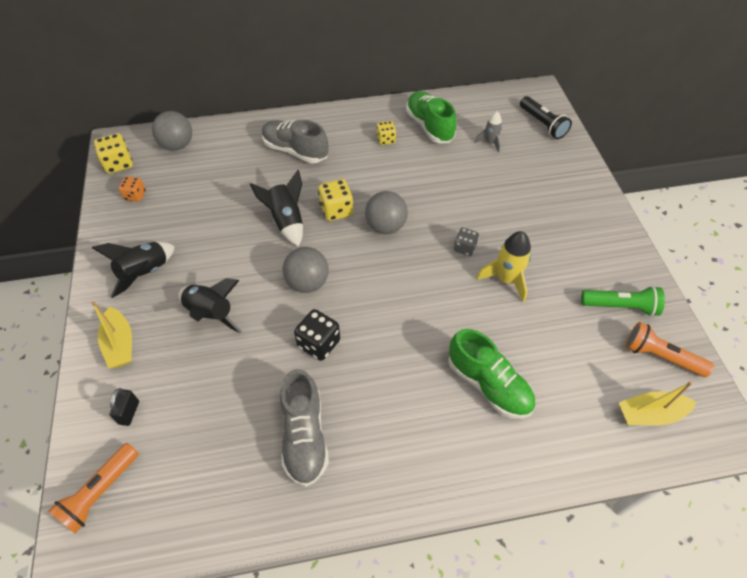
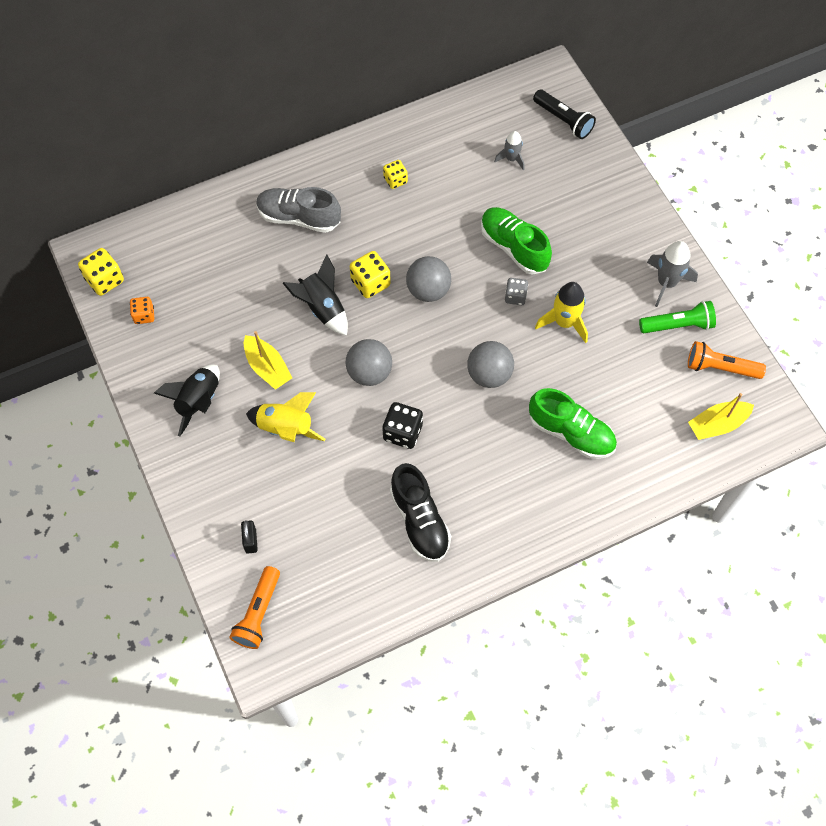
camera: 15 degrees left, 10 degrees up
(120, 344) = (210, 480): yellow boat -> yellow boat (267, 368)
(177, 145) = (161, 240): grey ball -> grey ball (489, 374)
(211, 314) = (286, 428): black rocket -> yellow rocket
(304, 436) = (419, 520): grey shoe -> black shoe
(429, 126) = (439, 151): green shoe -> green shoe (514, 247)
(614, 266) = (666, 283): none -> grey rocket

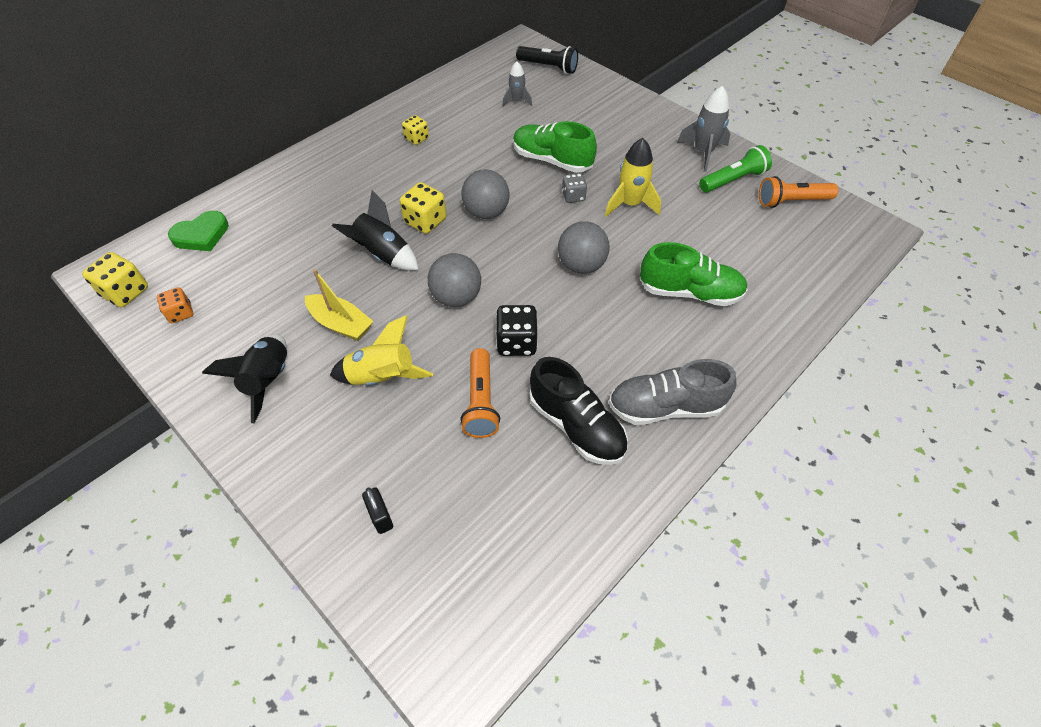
camera: 20 degrees left, 10 degrees down
(175, 238) = (202, 235): none -> green heart
(258, 613) = (421, 607): orange flashlight -> orange flashlight (481, 401)
(299, 217) = (331, 187): grey shoe -> grey shoe (665, 407)
(717, 424) = (820, 246): yellow boat -> none

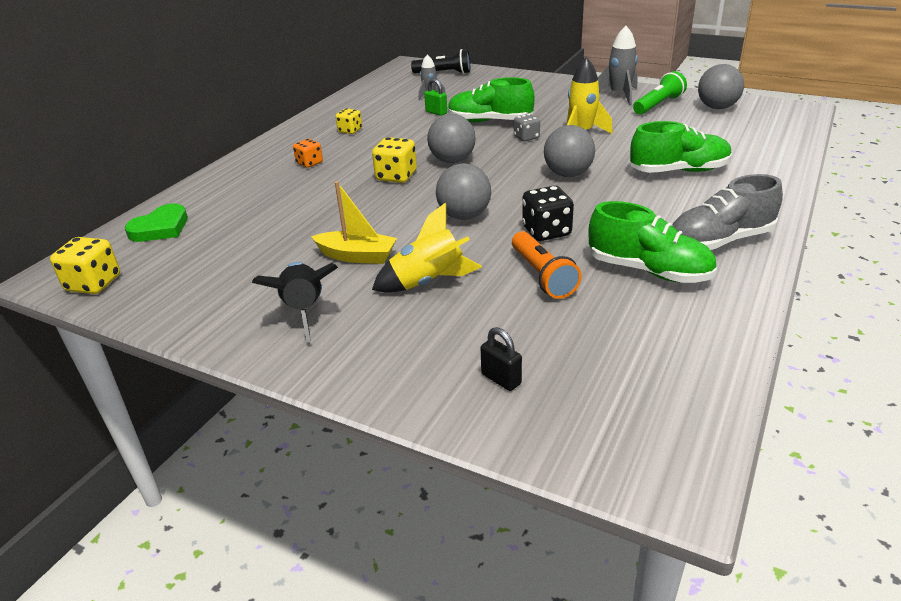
camera: 15 degrees left, 20 degrees down
(180, 313) = (169, 285): orange dice -> orange dice (309, 163)
(383, 255) = (369, 204): black rocket -> none
(509, 132) = (436, 112): none -> green padlock
(576, 426) = (648, 271): black shoe -> green shoe
(791, 201) = (717, 107): orange flashlight -> grey ball

